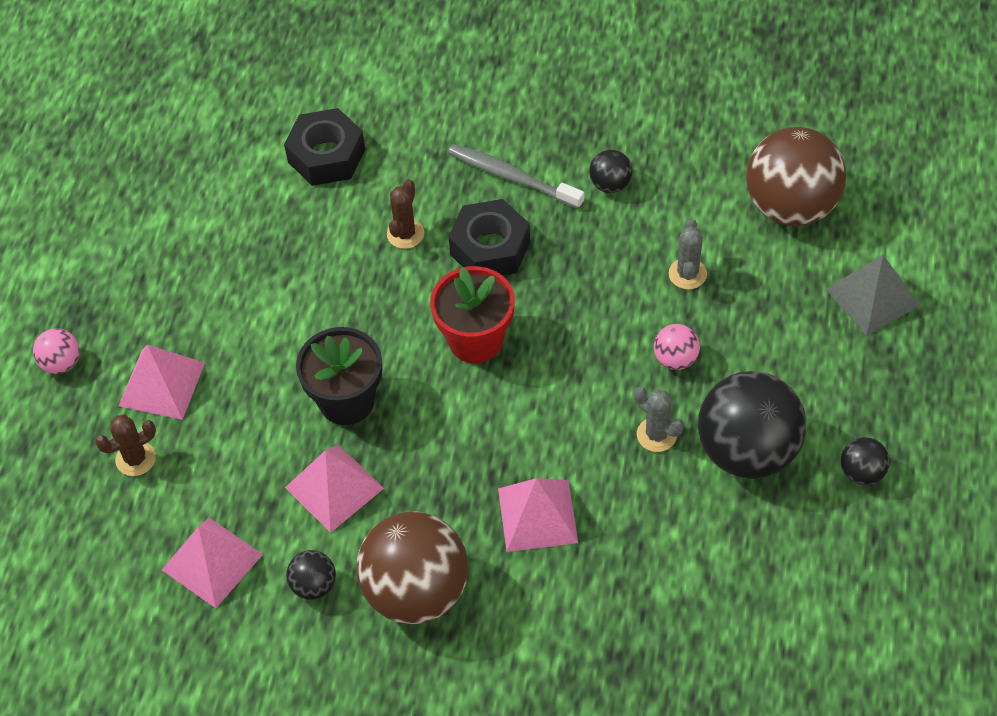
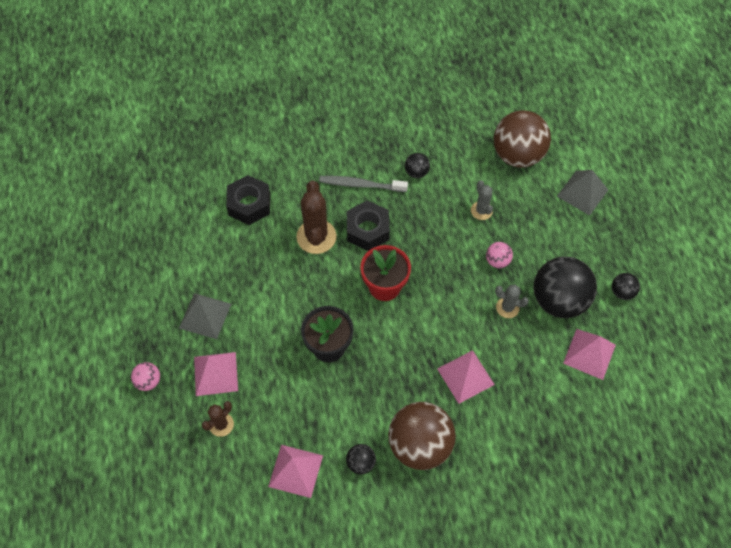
camera: 25 degrees left, 5 degrees up
(185, 297) = (205, 316): none -> grey pyramid
(334, 487) = (345, 400): pink pyramid -> pink pyramid (589, 354)
(405, 234) = (316, 237): brown cactus -> brown cactus, size x1.78

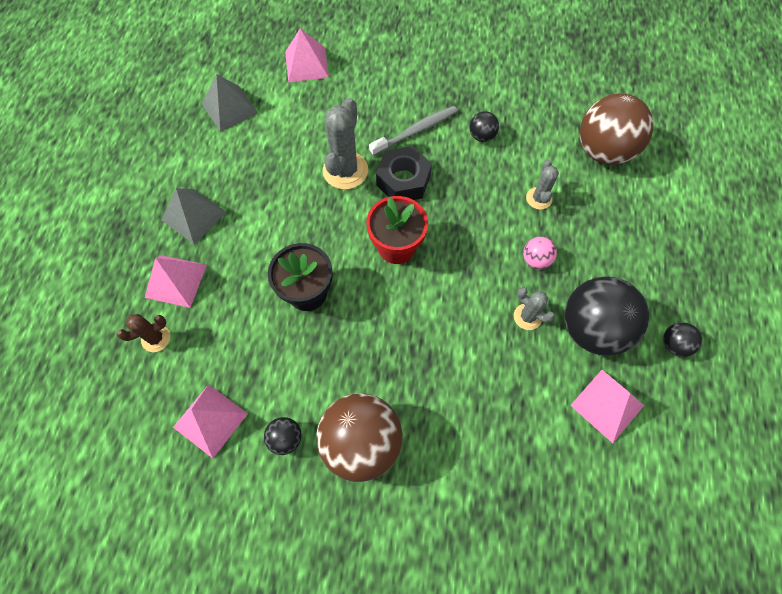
camera: 20 degrees right, 5 degrees up
(148, 381) = (105, 265): pink ball -> none
(249, 204) = (291, 116): black nut -> none
(316, 237) = (345, 170): brown cactus -> grey cactus
(361, 185) = (416, 131): grey toothbrush -> grey toothbrush turned 120 degrees clockwise
(465, 376) = (447, 380): pink pyramid -> pink pyramid (306, 64)
(582, 192) = (665, 214): grey pyramid -> grey pyramid (229, 108)

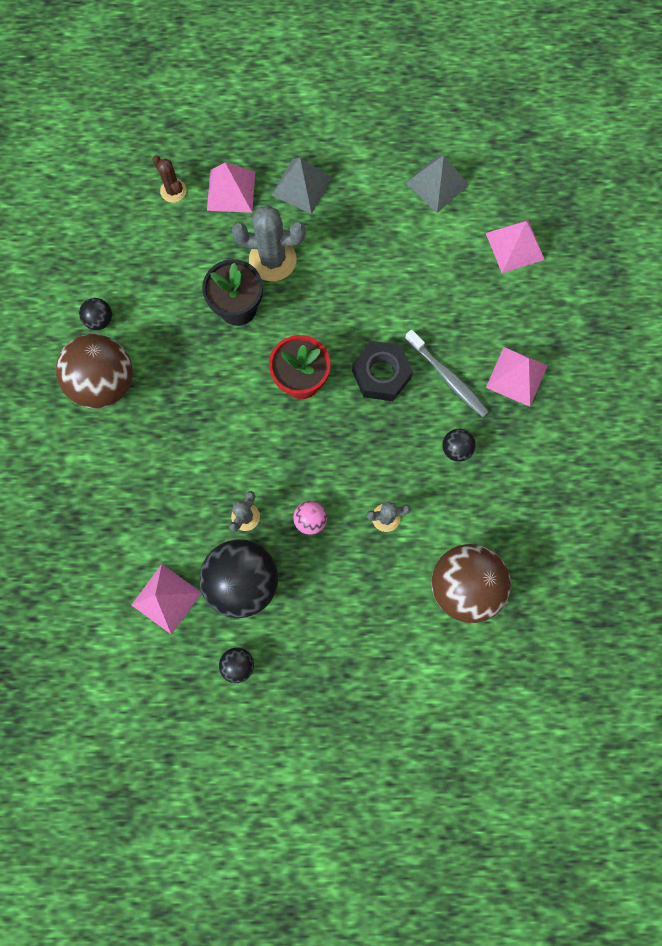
camera: 80 degrees right, 10 degrees up
(210, 420) = (107, 255): pink pyramid -> pink pyramid (516, 376)
(345, 170) = (382, 315): grey cactus -> grey cactus (272, 260)

